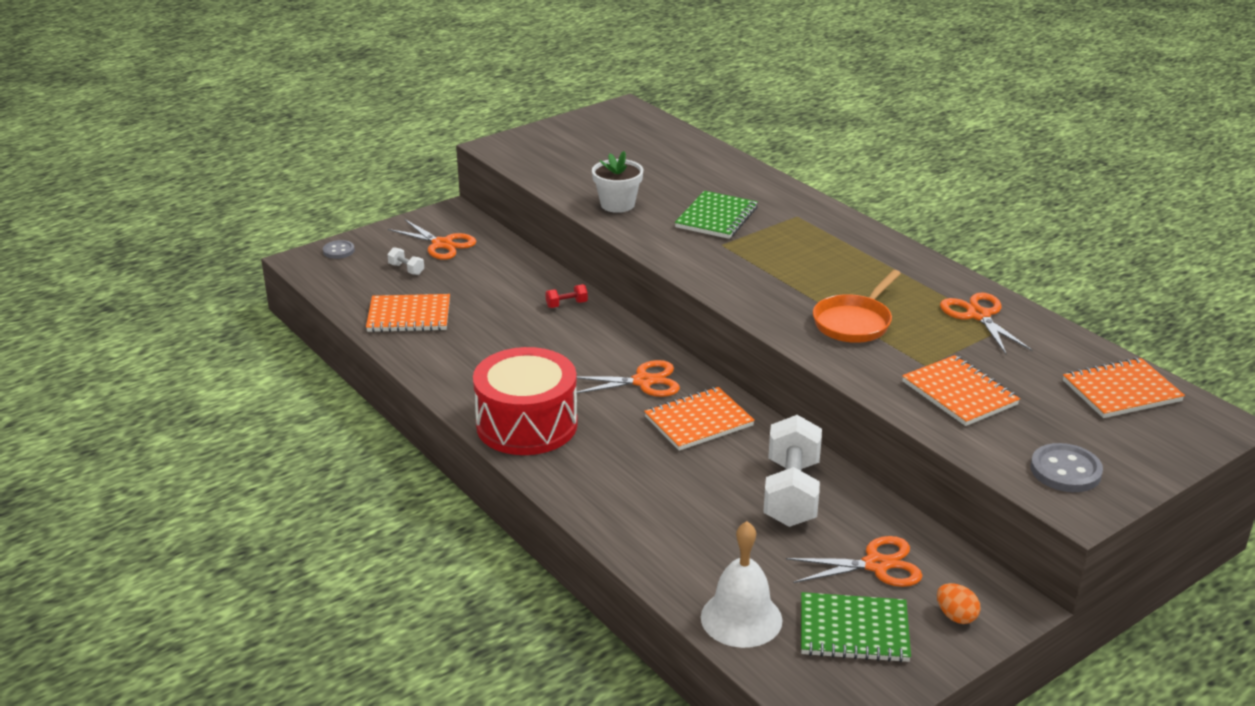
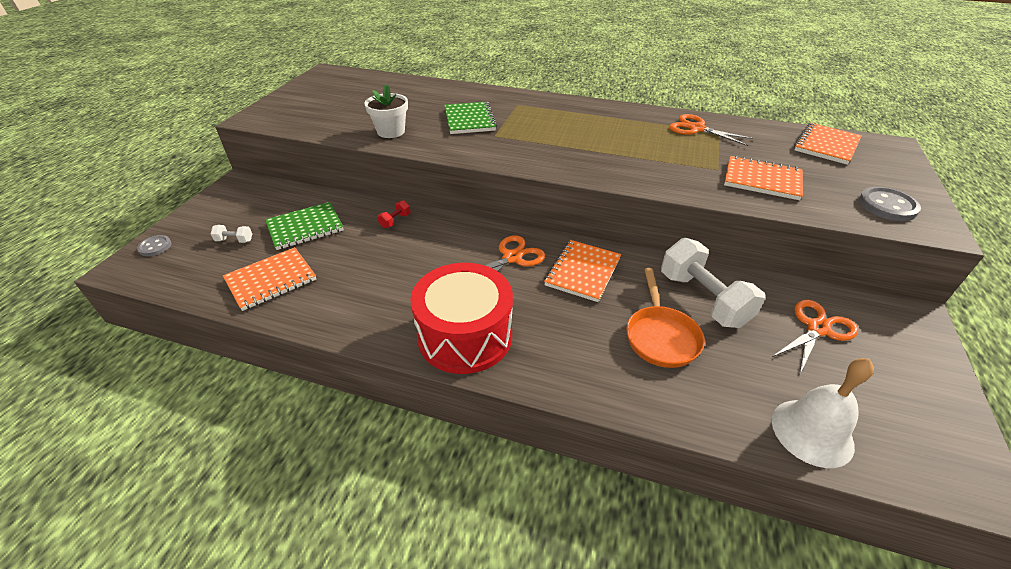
camera: 35 degrees left, 10 degrees up
(442, 244) = (250, 209): orange scissors -> none
(854, 322) = (641, 157): orange pan -> orange pan (660, 336)
(854, 630) = (880, 394): green notebook -> green notebook (305, 227)
(956, 616) = (906, 343): orange egg -> none

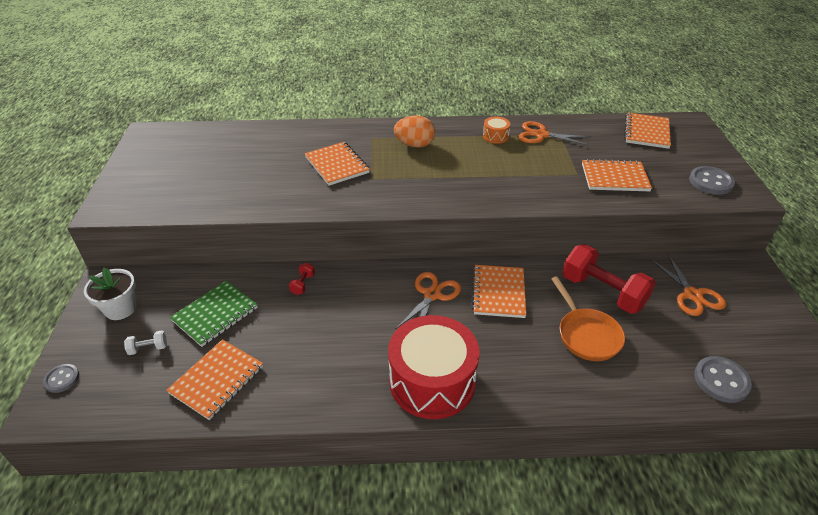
camera: 20 degrees left, 0 degrees up
(391, 131) = (267, 194): white flower pot -> white flower pot (120, 308)
(469, 120) = (337, 165): green notebook -> orange notebook
(555, 116) = (414, 145): none -> orange egg
(644, 122) = (495, 136): none -> orange drum
(703, 299) = (602, 292): white dumbbell -> red dumbbell
(812, 432) = (721, 380): white bell -> grey button
(817, 329) = (692, 295): orange scissors -> orange scissors turned 135 degrees clockwise

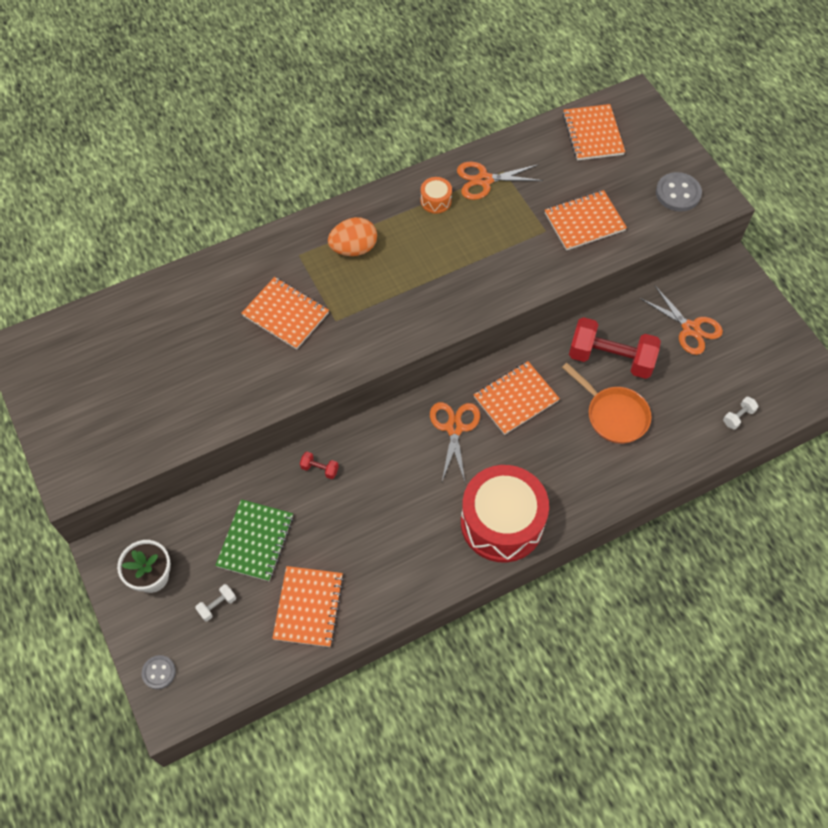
camera: 25 degrees left, 20 degrees up
(303, 284) = (319, 469): red dumbbell -> red dumbbell turned 60 degrees counterclockwise
(498, 292) = (516, 399): orange notebook -> orange notebook turned 75 degrees clockwise
(721, 380) = (738, 417): grey button -> white dumbbell

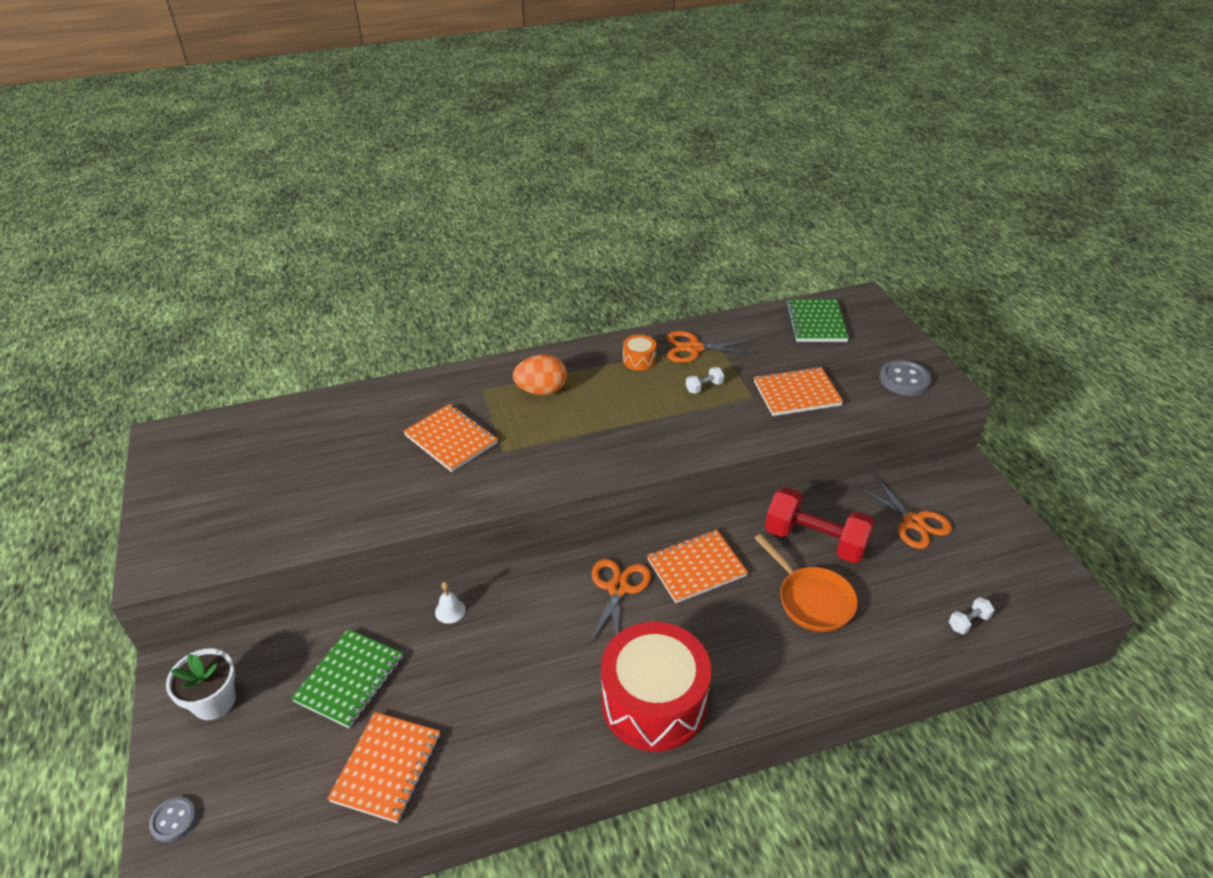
camera: 10 degrees right, 20 degrees down
(217, 605) = (277, 747): white dumbbell -> white dumbbell (704, 387)
(319, 469) = (450, 610): red dumbbell -> white bell
(593, 134) = (816, 322): orange notebook -> green notebook

